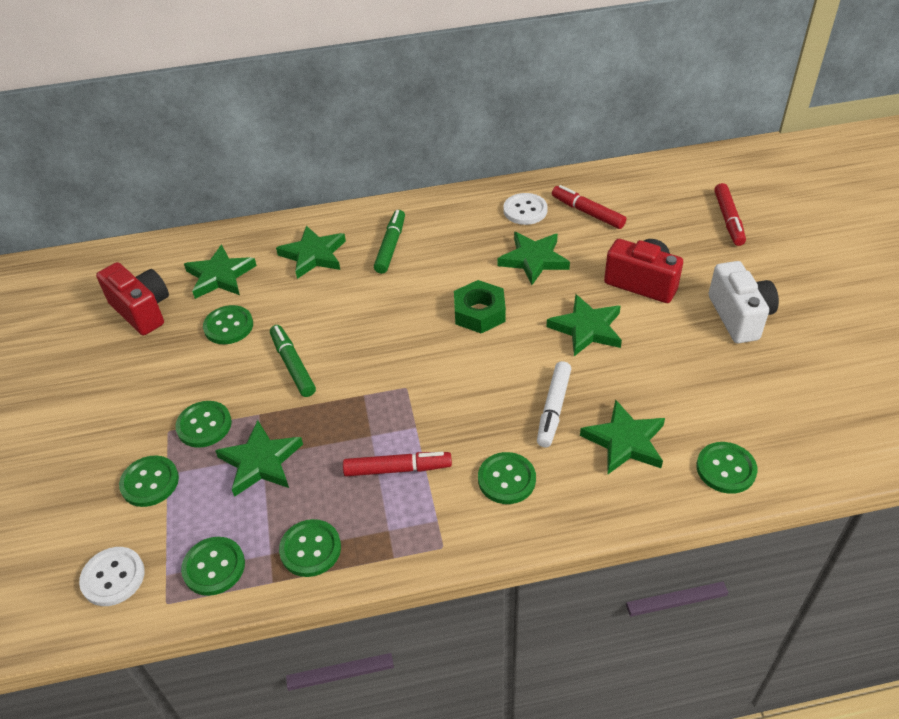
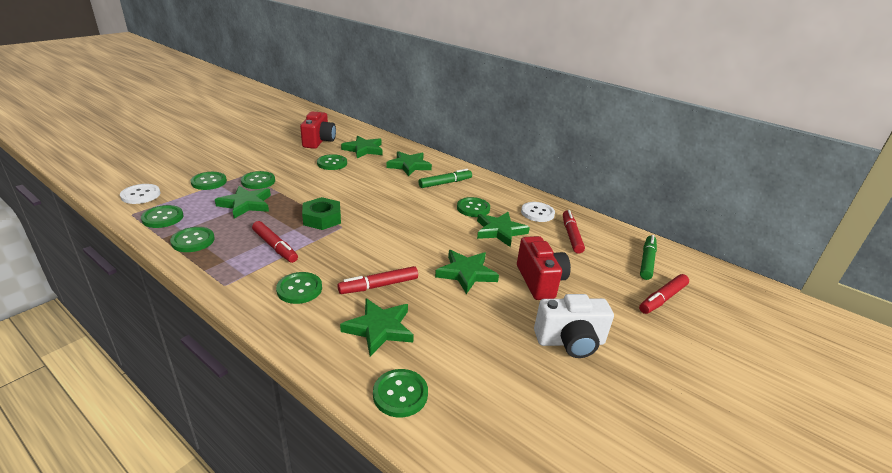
camera: 45 degrees right, 15 degrees down
(293, 365) = (323, 188): green marker -> green marker (646, 261)
(469, 254) = (473, 208): none -> green button
(479, 312) = (430, 228): green nut -> green nut (322, 219)
(553, 408) = (379, 286): white marker -> red marker
(739, 316) = (570, 342): white camera -> white camera turned 45 degrees clockwise

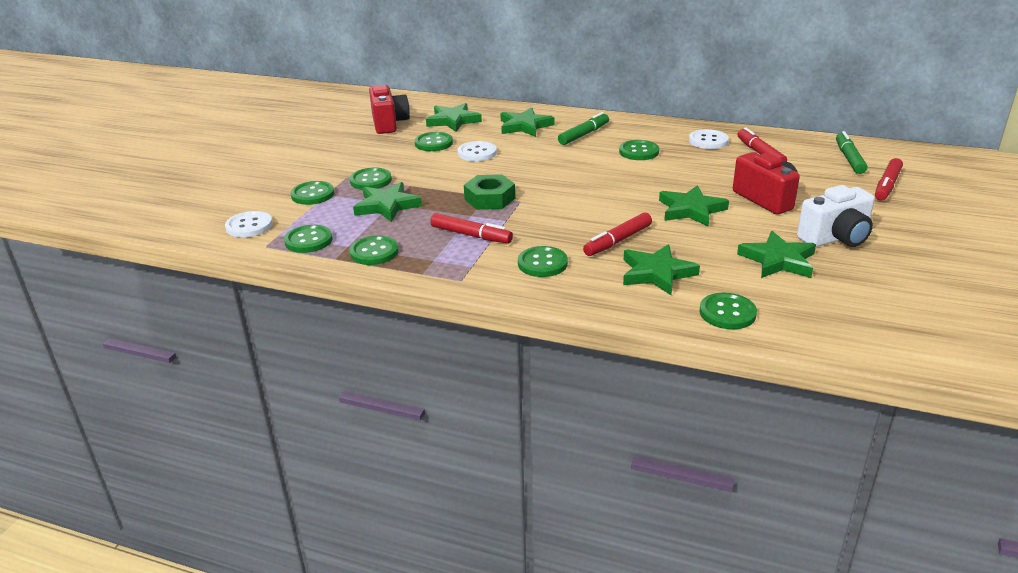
camera: 15 degrees left, 0 degrees up
(353, 178) = (477, 153): none -> white button
(500, 231) = (687, 166): green star -> green star (778, 260)

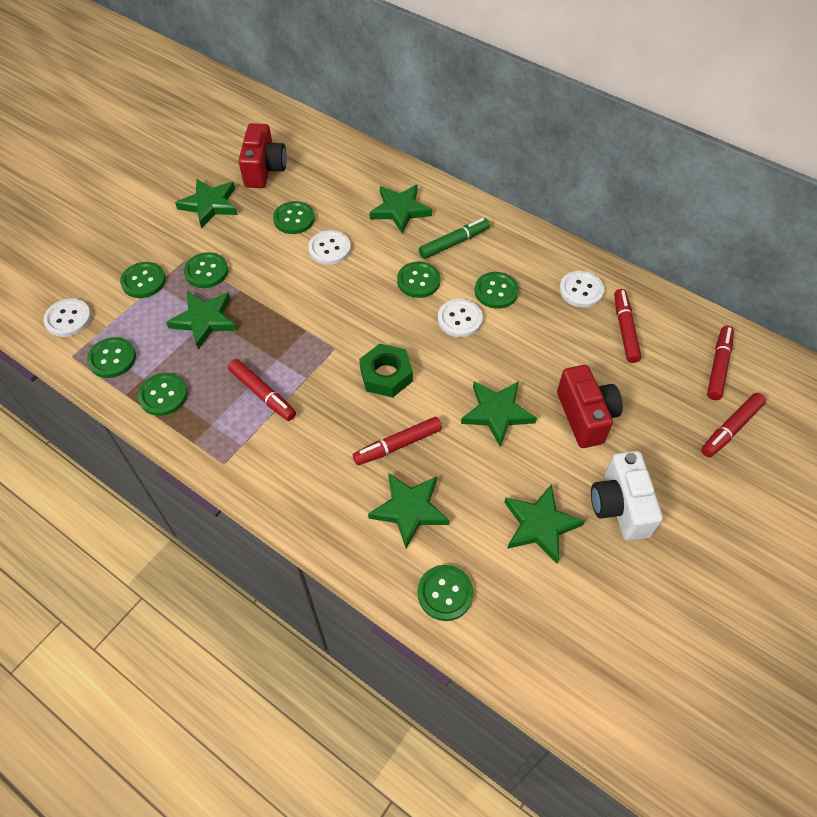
camera: 15 degrees right, 25 degrees up
(453, 121) = (331, 181): green star -> green star (210, 205)
(490, 199) = (307, 336): green nut -> green nut (386, 375)
(542, 263) = (309, 460): green button -> green button (418, 281)
(619, 169) = (459, 319): none -> white button
(836, 238) = (619, 506): white camera -> white camera turned 90 degrees clockwise
(849, 159) = (718, 366): green marker -> red marker

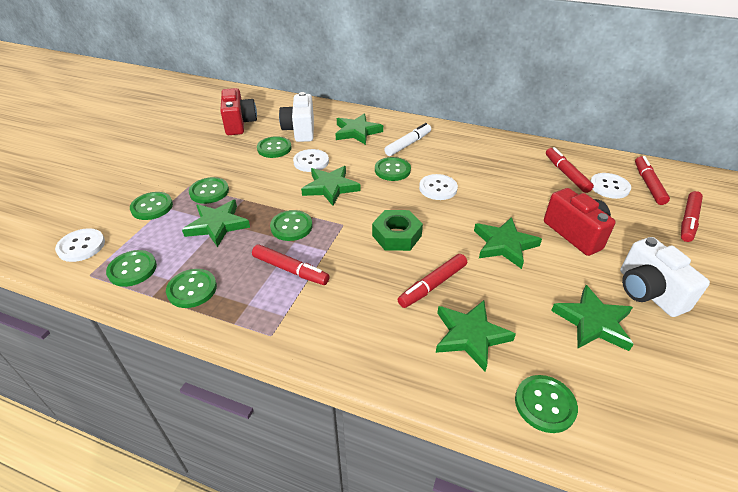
camera: 15 degrees left, 15 degrees down
(210, 205) = (199, 150): green star -> green star (330, 187)
(332, 195) = (300, 130): none -> white camera
(454, 243) = (408, 144): green marker -> white marker
(496, 291) = (456, 167): green button -> green button (291, 227)
(581, 290) = (518, 157): white button -> white button (609, 187)

